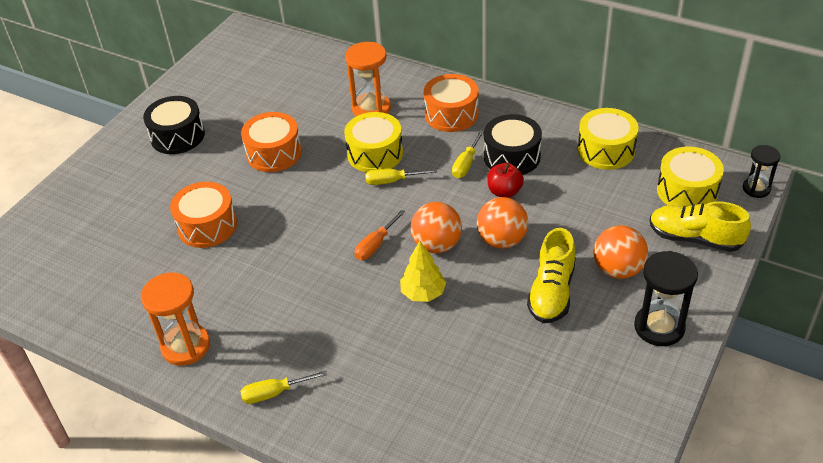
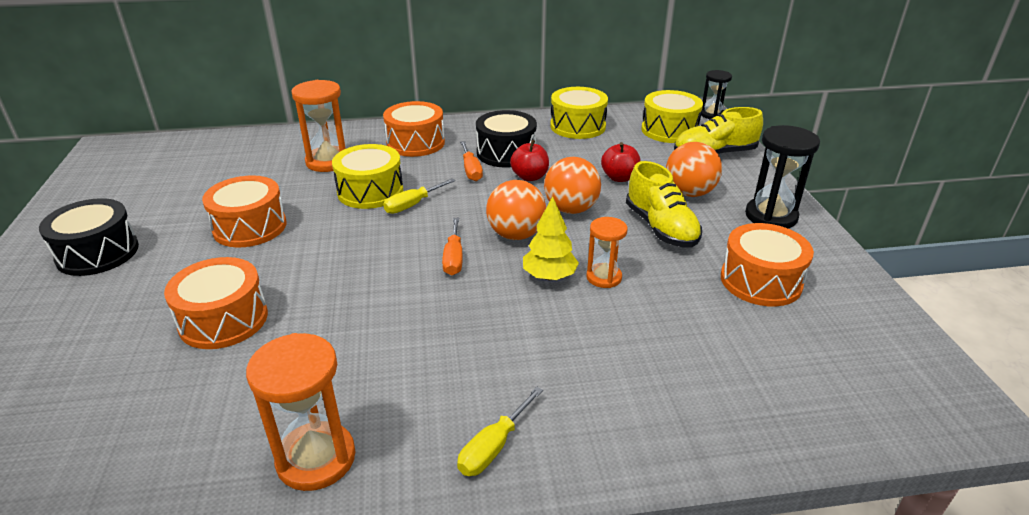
camera: 40 degrees left, 10 degrees down
(459, 314) = (604, 277): none -> orange hourglass
(466, 164) = (471, 170): yellow screwdriver -> orange screwdriver
(570, 378) = (760, 281): none -> orange drum
(576, 226) = (619, 178): none -> red apple

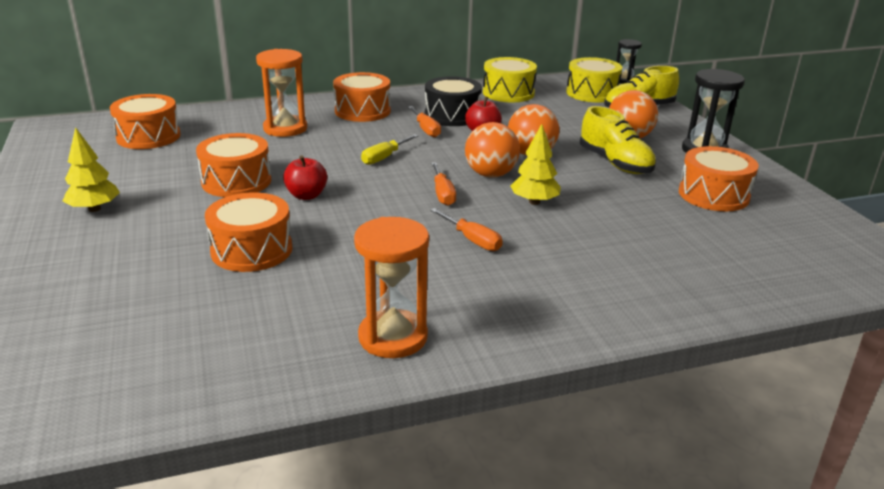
camera: 10 degrees left, 5 degrees down
(98, 253) = (94, 209): black drum -> yellow tree
(192, 165) = (148, 136): none -> orange drum
(370, 191) = (339, 149): yellow drum -> none
(460, 325) = (472, 240): none -> orange screwdriver
(494, 447) = (542, 317): yellow screwdriver -> none
(604, 277) = (581, 200): orange hourglass -> none
(619, 178) = (563, 129): red apple -> red apple (306, 195)

